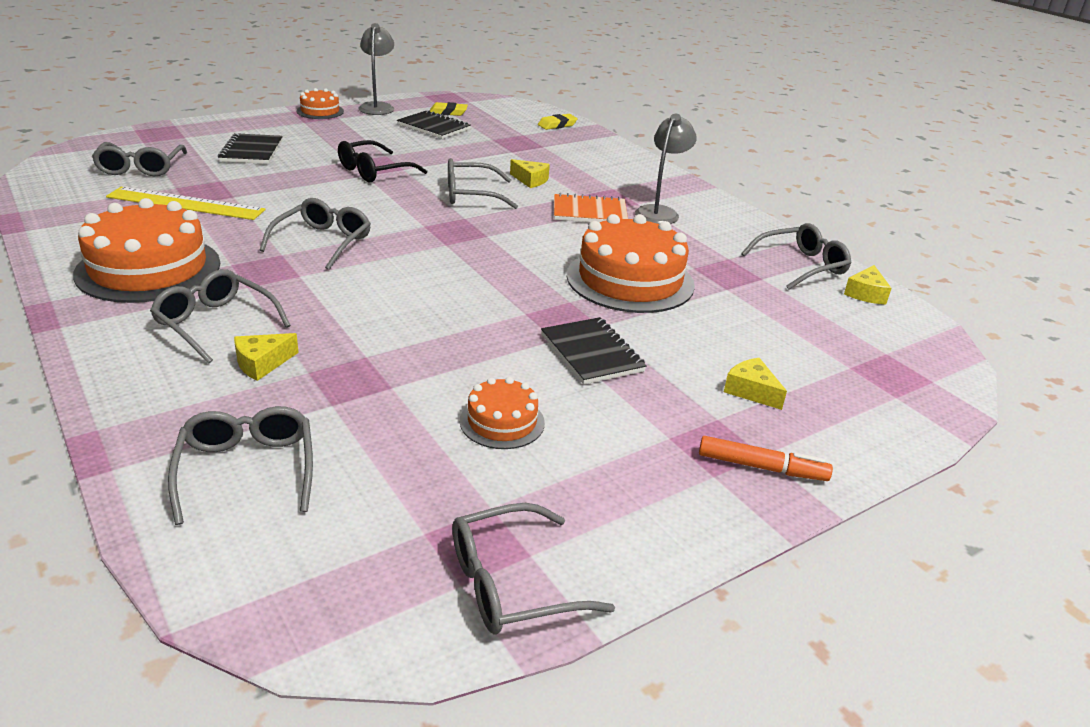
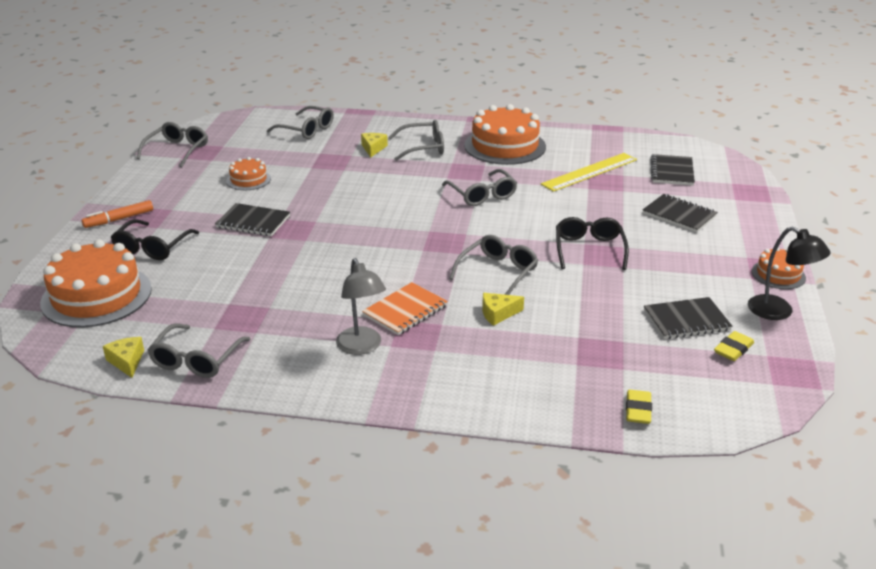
camera: 135 degrees right, 0 degrees up
(140, 168) = (672, 172): grey glasses -> black notebook
(377, 107) = (779, 312): grey lamp -> black lamp
(630, 280) = (294, 272): orange cake -> orange cake (96, 296)
(751, 391) = (152, 248): yellow cheese -> black glasses

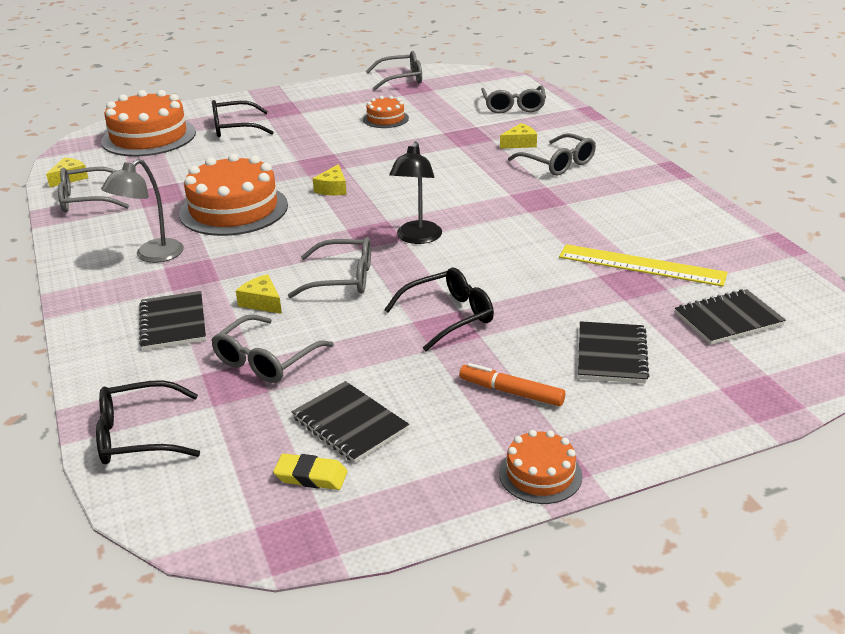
camera: 60 degrees right, 0 degrees up
(119, 219) = (265, 103): orange marker -> orange marker (511, 392)
(253, 222) = (315, 146): black notebook -> black notebook (173, 323)
(346, 236) = (333, 188): none -> yellow cheese
(405, 311) = (227, 255): orange notebook -> none
(482, 195) = (496, 223): grey glasses -> grey glasses (266, 360)
(505, 146) = (629, 200): orange cake -> orange cake (234, 209)
(638, 410) = (137, 436): yellow eraser -> black glasses
(779, 312) = (437, 496): black lamp -> black lamp (417, 238)

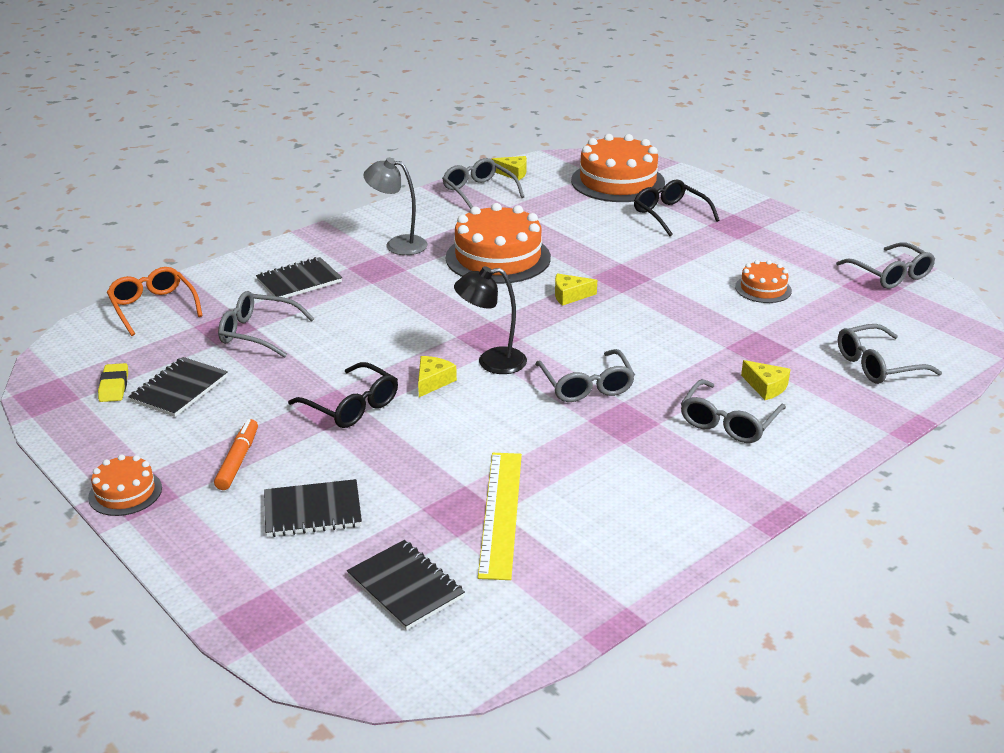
camera: 70 degrees right, 0 degrees up
(137, 436) = (153, 307): black glasses -> orange glasses
(262, 302) = (343, 310): yellow cheese -> yellow cheese (433, 381)
(343, 278) = (397, 339): grey glasses -> grey glasses (586, 386)

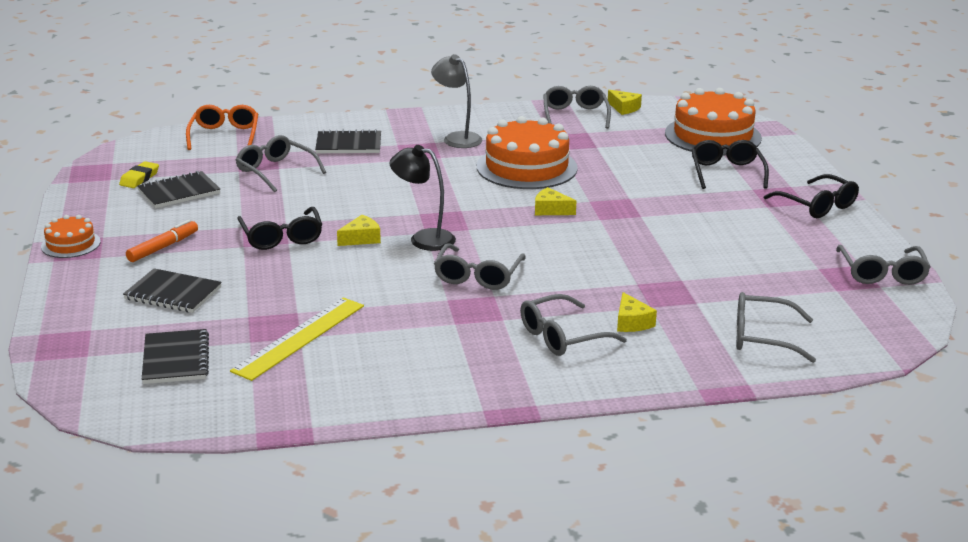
camera: 30 degrees right, 5 degrees down
(763, 289) = (735, 251): orange cake -> none
(774, 226) = (817, 205): none -> black glasses

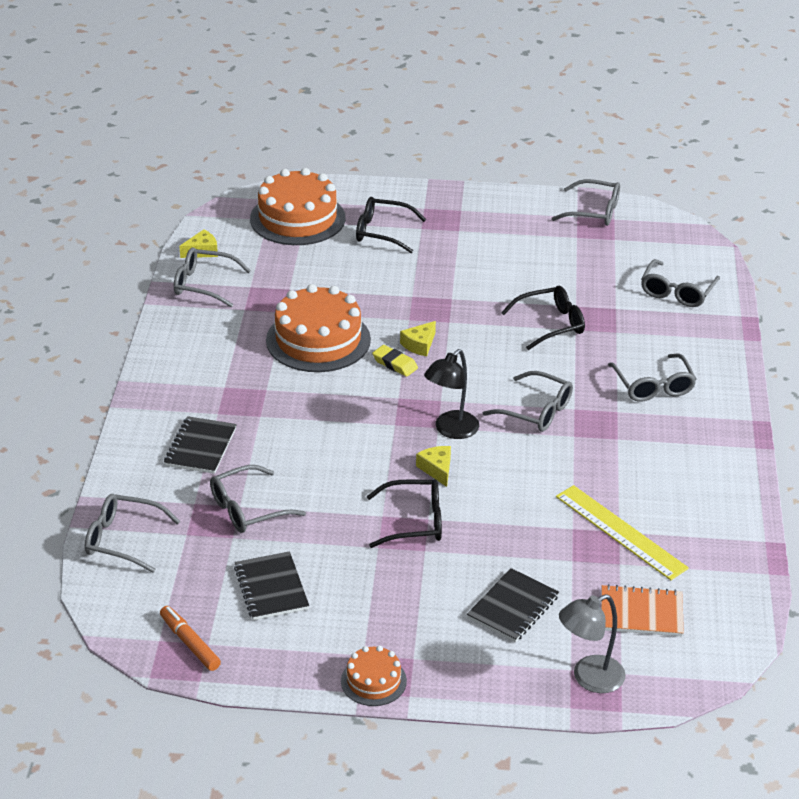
camera: 75 degrees left, 10 degrees up
(139, 178) = (218, 618): yellow eraser -> yellow eraser (395, 364)
(163, 247) = (407, 608): orange marker -> orange marker (190, 643)
(175, 359) = (641, 613): black notebook -> orange notebook
(224, 135) = (122, 539): orange glasses -> grey glasses
(457, 138) = (222, 370): grey lamp -> grey lamp (589, 678)
(632, 322) = (639, 347): yellow cheese -> none
(817, 205) = (467, 206): black glasses -> black glasses (551, 324)

